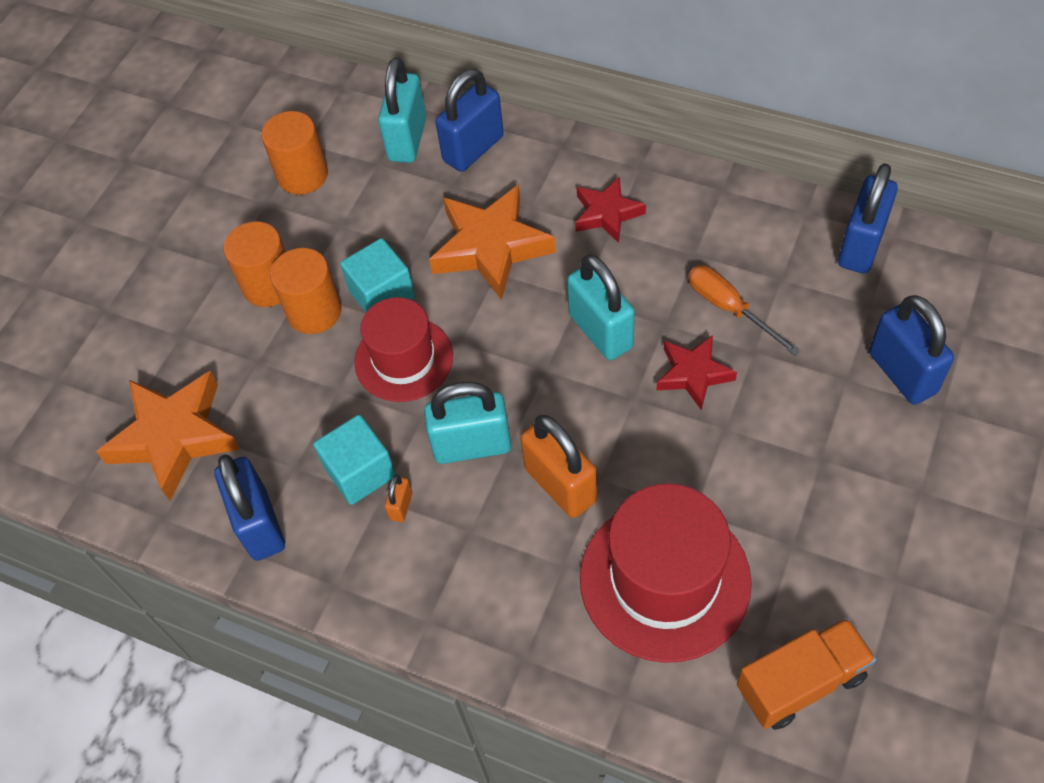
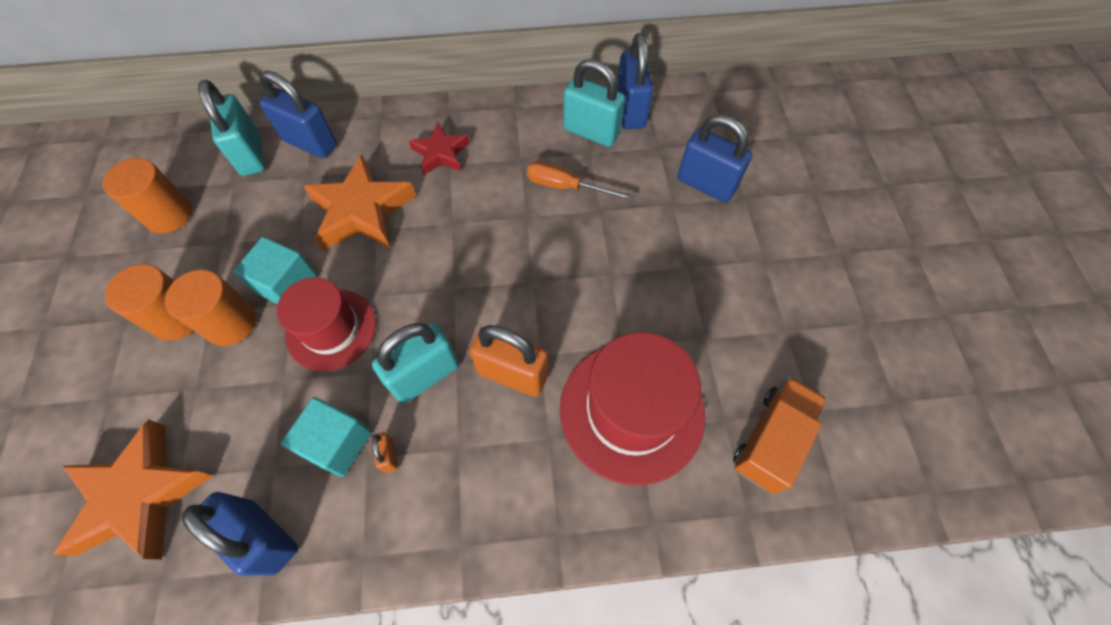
camera: 35 degrees left, 5 degrees up
(473, 149) = (310, 143): blue padlock -> blue padlock turned 75 degrees counterclockwise
(601, 331) = (481, 241): turquoise padlock -> turquoise padlock (591, 132)
(693, 374) = (567, 244): red star -> none

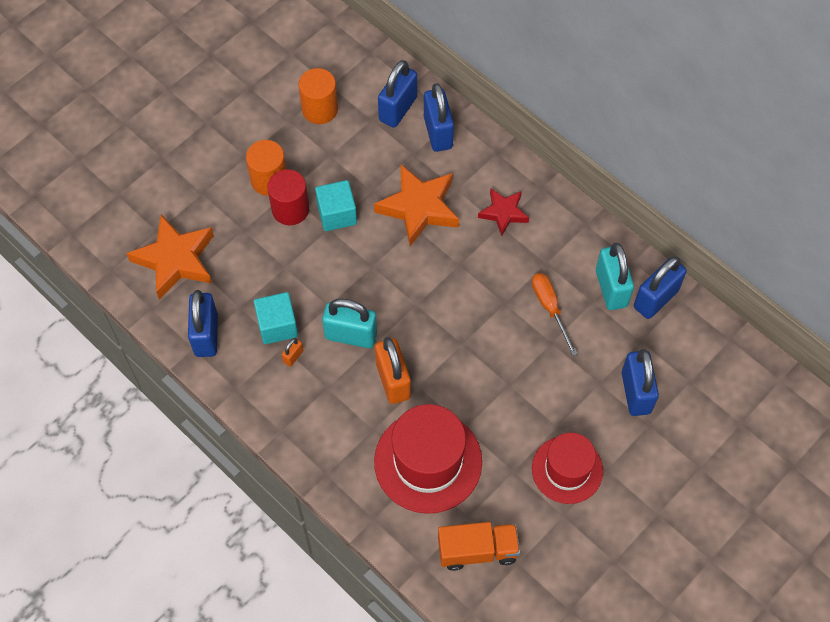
camera: 50 degrees right, 0 degrees up
(231, 323) = (290, 209): orange cylinder -> red cylinder
(251, 155) = (398, 109): turquoise padlock -> blue padlock
(331, 329) = (333, 263): red hat -> red hat (567, 469)

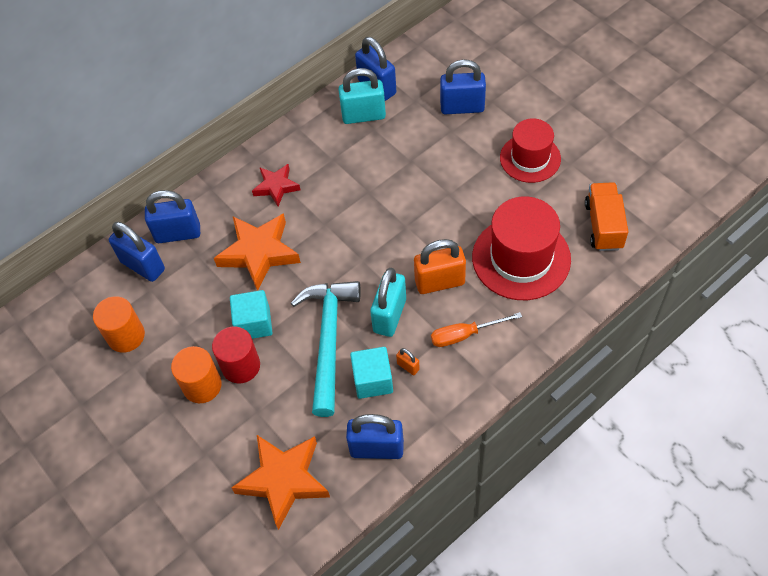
camera: 80 degrees left, 5 degrees down
(321, 282) = (328, 340): none -> turquoise hammer
(550, 308) = (378, 159): orange screwdriver -> orange screwdriver (465, 335)

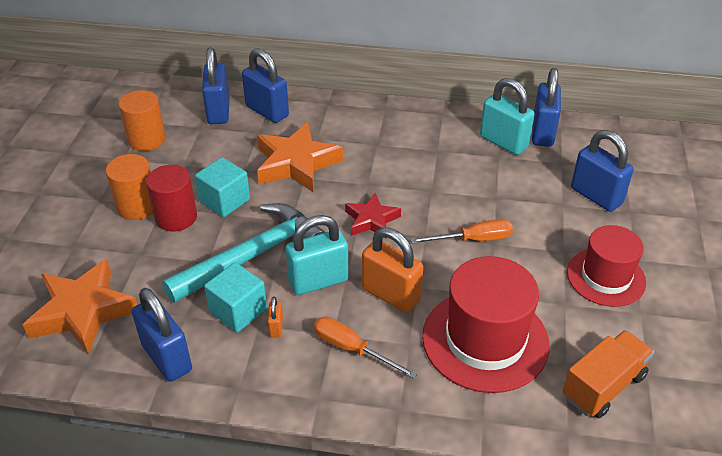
camera: 45 degrees right, 15 degrees down
(276, 187) = (371, 136): red star -> red star (371, 220)
(435, 202) = (473, 239): none -> orange screwdriver

